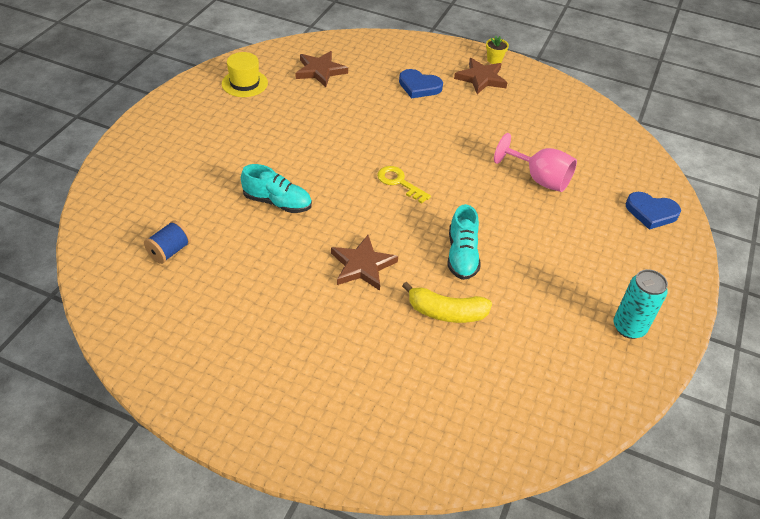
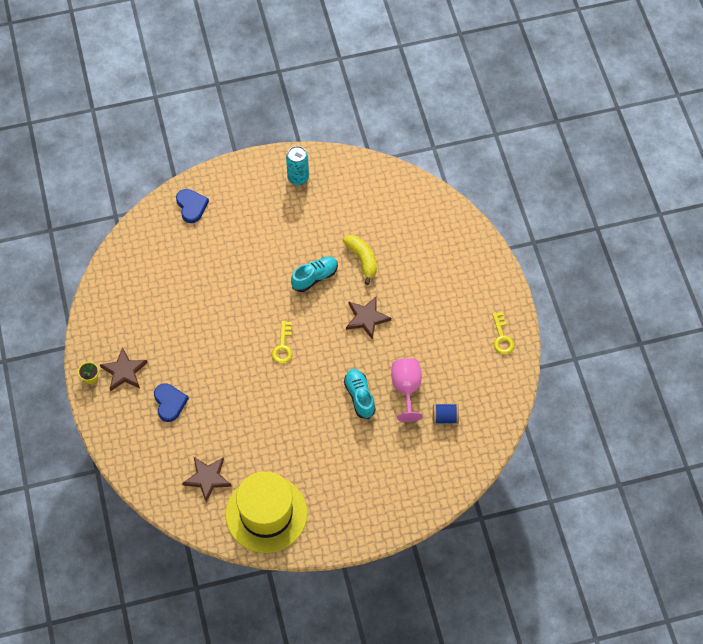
camera: 125 degrees left, 15 degrees up
(192, 377) = (502, 337): none -> yellow key
(244, 83) = (266, 514): yellow hat -> yellow hat, size x1.97
(539, 179) = (211, 276): pink goblet -> pink goblet (406, 389)

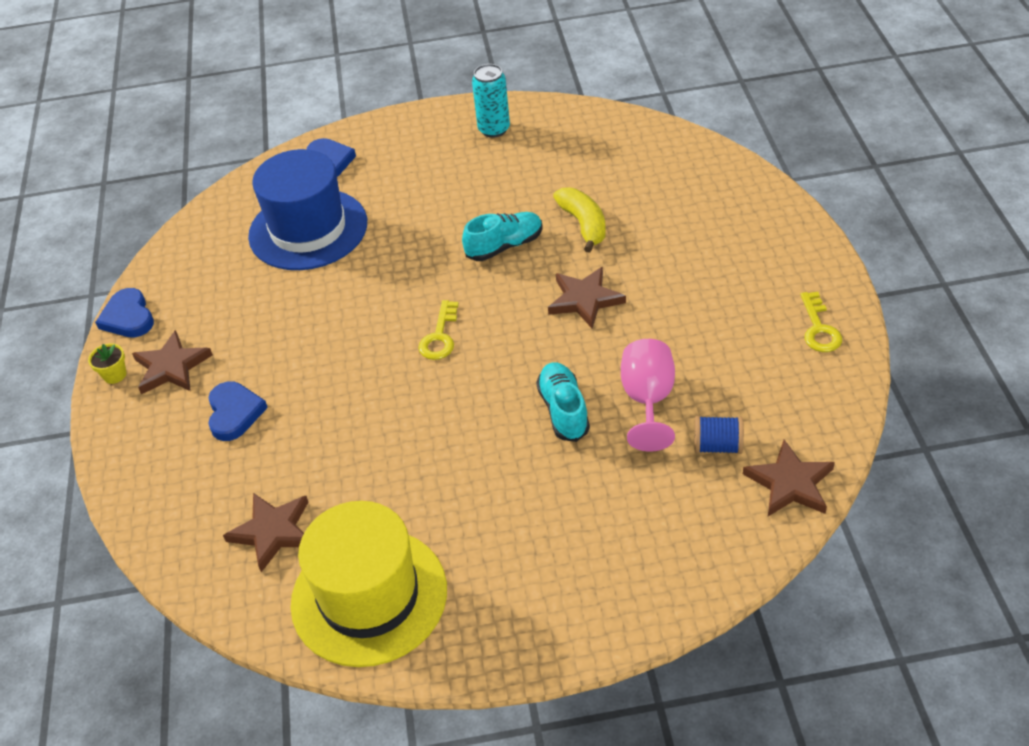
camera: 10 degrees right, 15 degrees down
(87, 335) = (128, 317): none -> blue heart
(188, 264) = (308, 229): none -> blue hat
(483, 440) = (790, 483): none -> brown star

